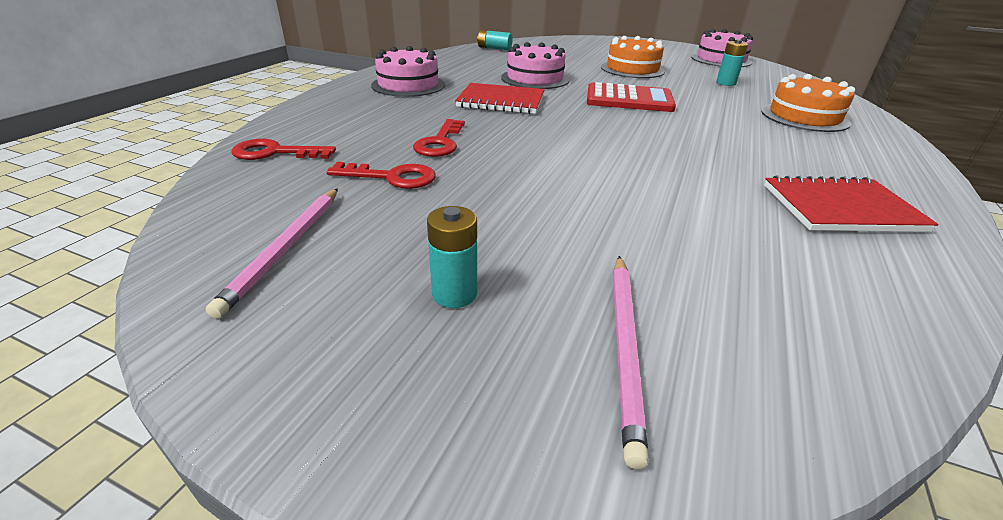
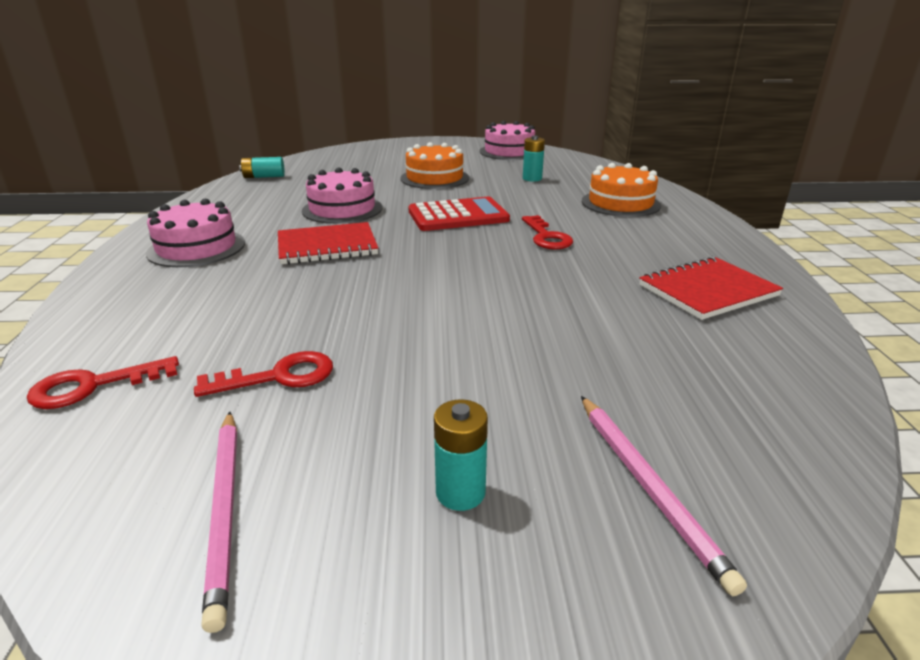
camera: 25 degrees left, 5 degrees down
(440, 142) = (299, 316): red key -> red key (546, 237)

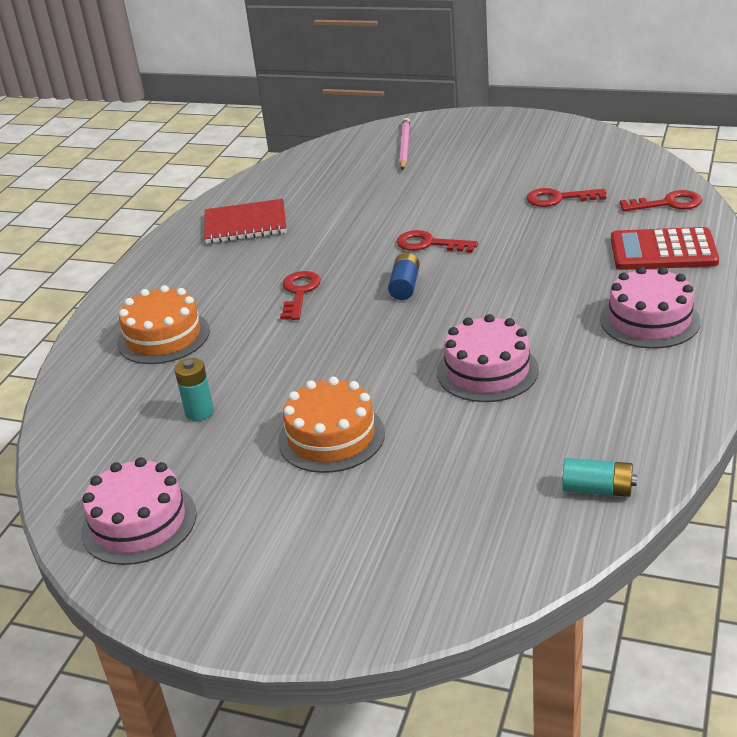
camera: 155 degrees left, 5 degrees up
(225, 510) = (578, 154): pink pencil -> none
(327, 246) = (515, 306): red notebook -> none
(446, 250) = (405, 286): none -> blue battery
(447, 291) = (429, 244): none -> red key
(458, 216) = (359, 338): red calculator -> red calculator (663, 251)
(460, 492) = (481, 151): turquoise battery -> none

